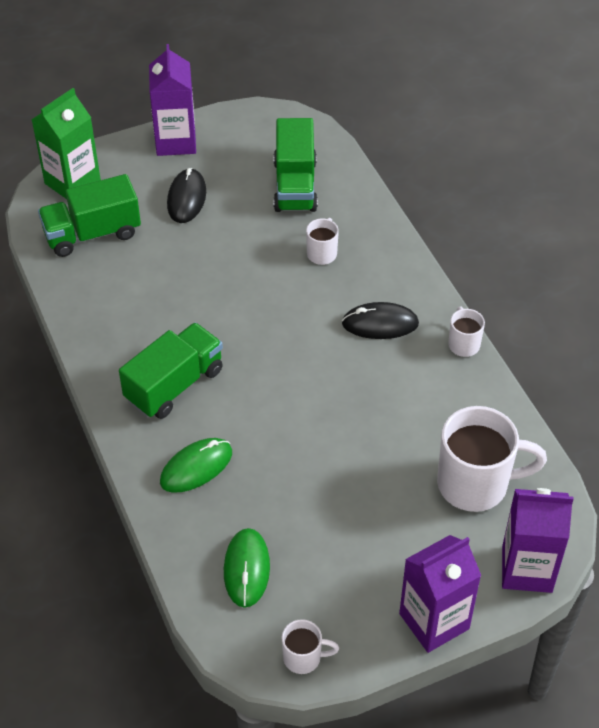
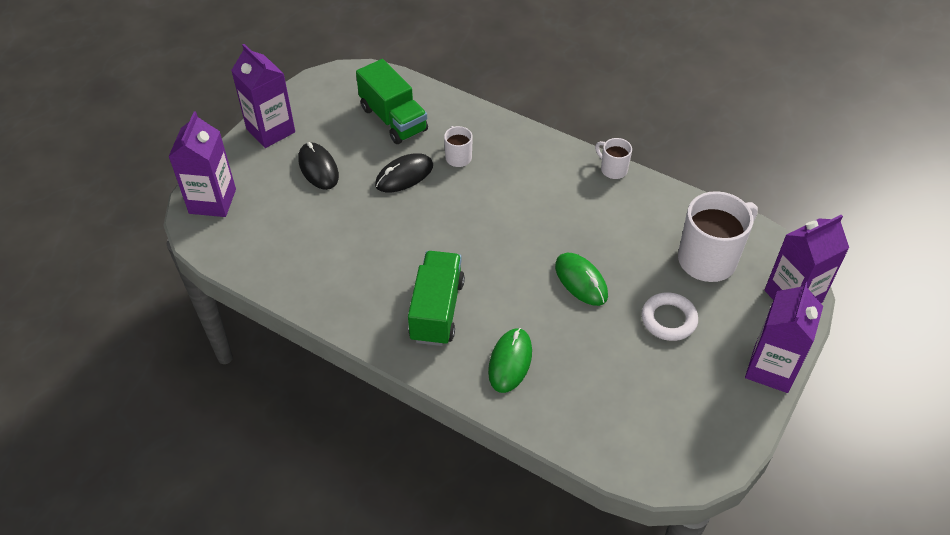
camera: 35 degrees left, 0 degrees up
(72, 182) = (212, 201): green carton -> purple carton
(92, 233) = (265, 232): green truck -> none
(246, 569) = (615, 413): green mouse -> green mouse (581, 281)
(303, 657) = (713, 451): white mug -> none
(378, 516) = (668, 319): none -> white ring
(380, 324) = (544, 185): black mouse -> black mouse (404, 175)

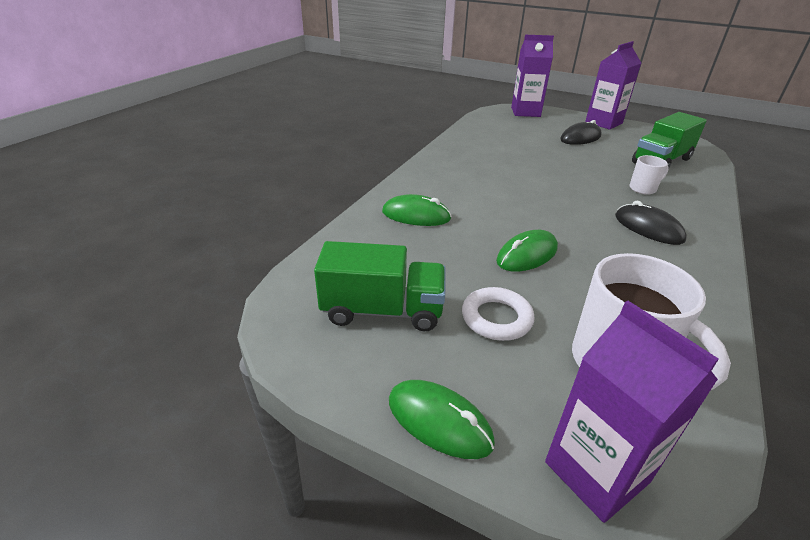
camera: 85 degrees right, 15 degrees down
(404, 175) = (600, 167): black mouse -> black mouse (648, 228)
(437, 310) = (461, 183): green truck -> green truck (382, 310)
(613, 169) = (716, 281): white mug -> none
(771, 368) = (439, 421): purple carton -> green mouse

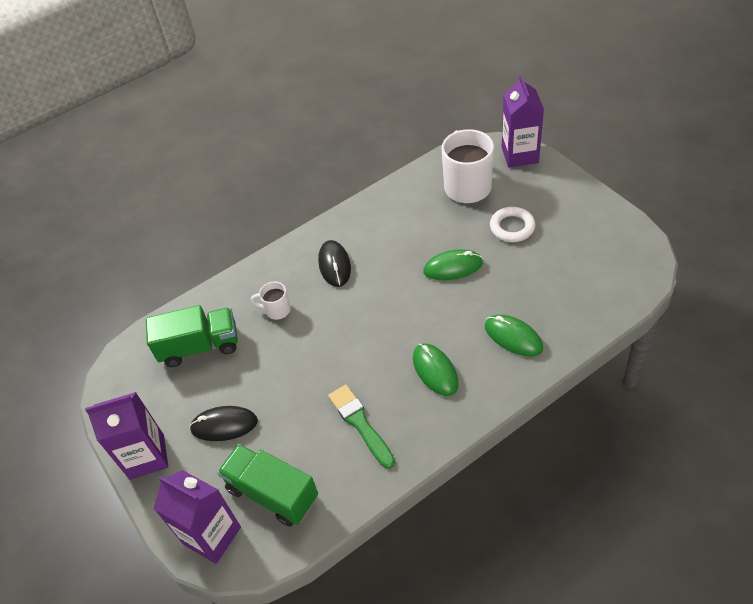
camera: 145 degrees left, 15 degrees up
(382, 310) = (581, 251): green truck -> green truck (272, 493)
(439, 421) = (576, 187): green mouse -> green mouse (435, 371)
(494, 153) = (360, 423): none -> green brush

